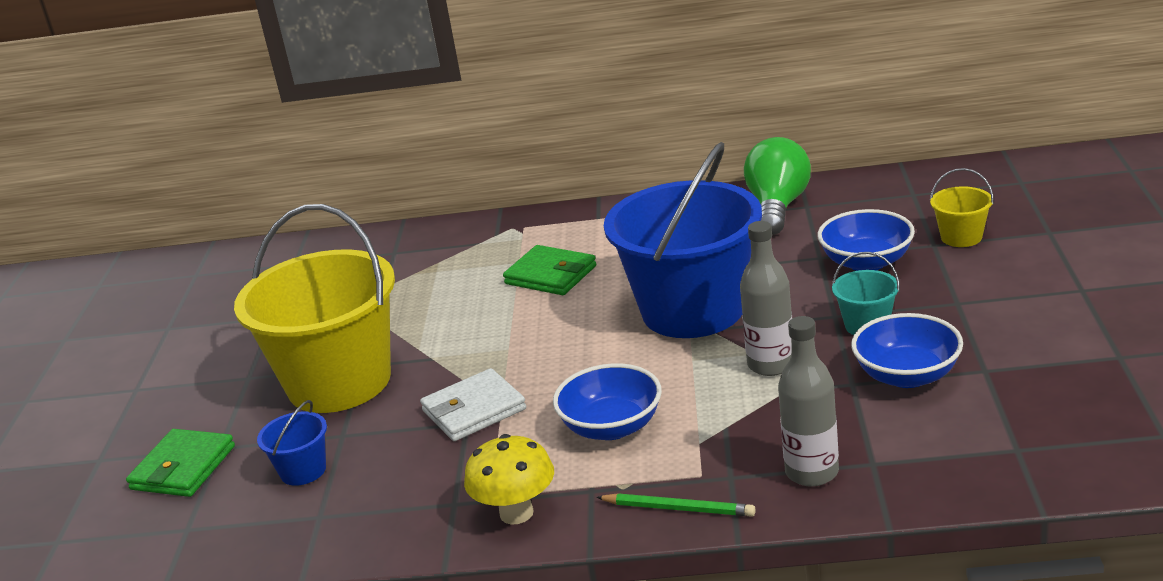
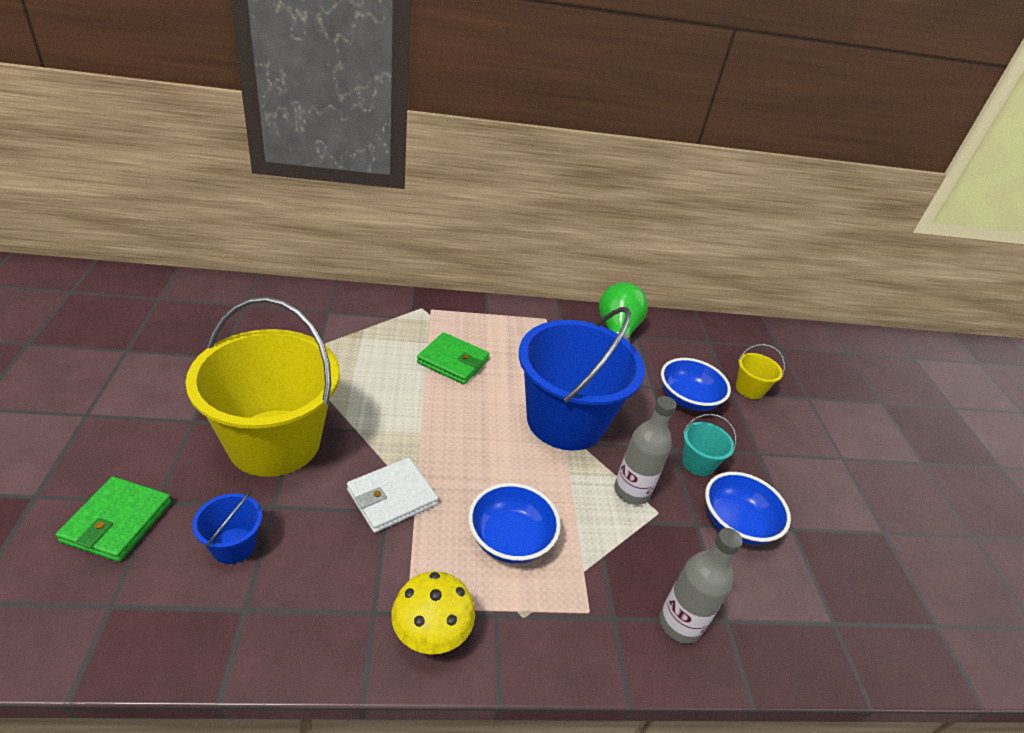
camera: 15 degrees left, 10 degrees up
(678, 509) = (574, 652): green pencil -> none

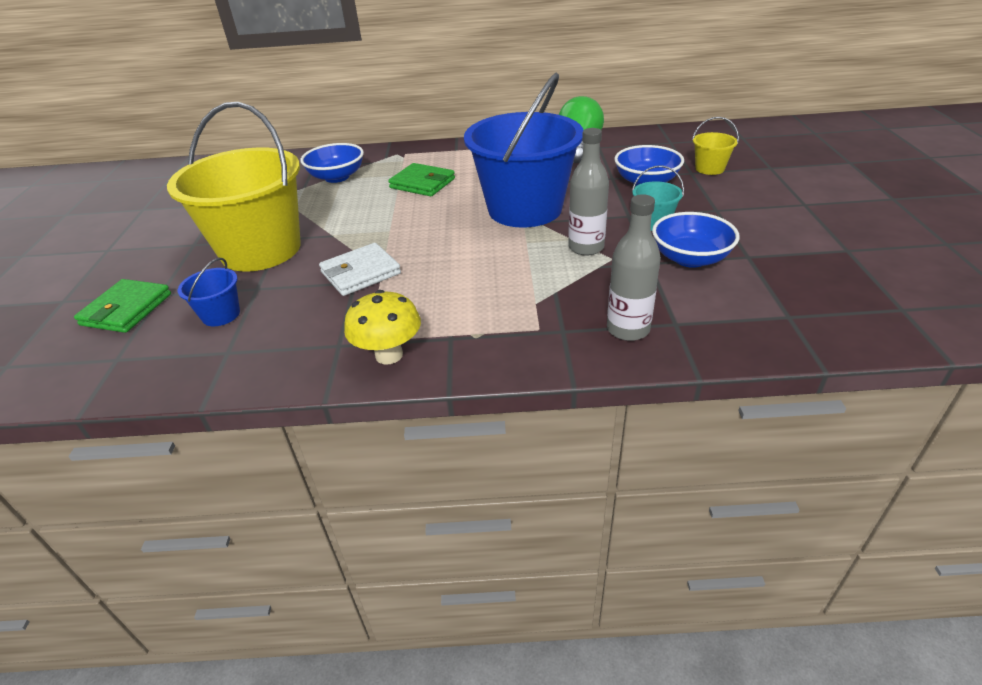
camera: 10 degrees right, 0 degrees up
(510, 539) = (467, 289): blue bowl -> blue bowl (337, 177)

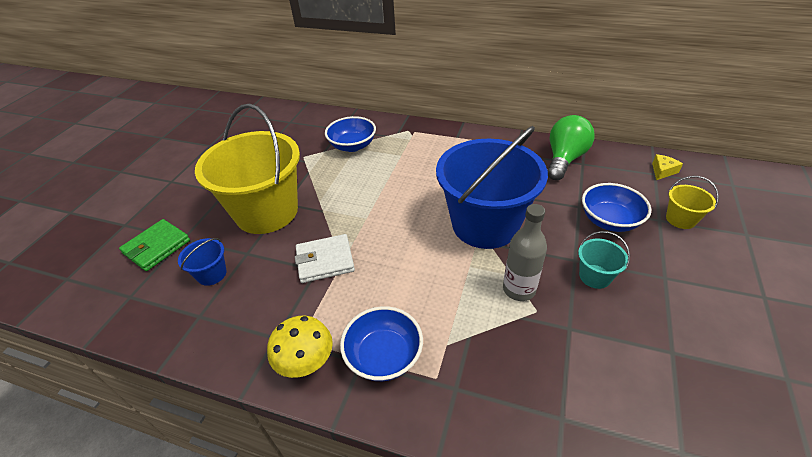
camera: 20 degrees right, 5 degrees up
(422, 183) = (414, 170): green wallet -> none
(628, 329) = (514, 409): grey bottle -> none
(676, 139) = (662, 171): none -> yellow cheese
(690, 258) = (611, 335): blue bowl -> blue bowl (384, 356)

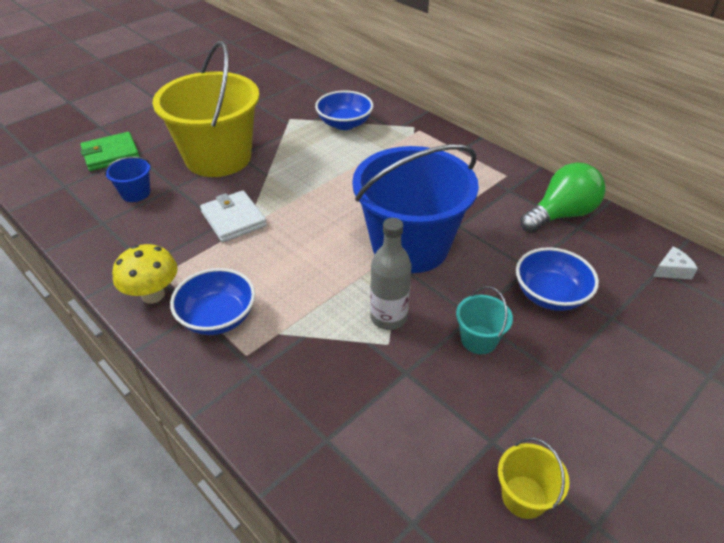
camera: 25 degrees right, 0 degrees up
(325, 260) = (234, 219): white wallet -> white wallet turned 45 degrees clockwise
(662, 171) = (672, 270): yellow cheese -> white cheese
(680, 219) = (639, 327): yellow bucket -> yellow bucket (524, 497)

